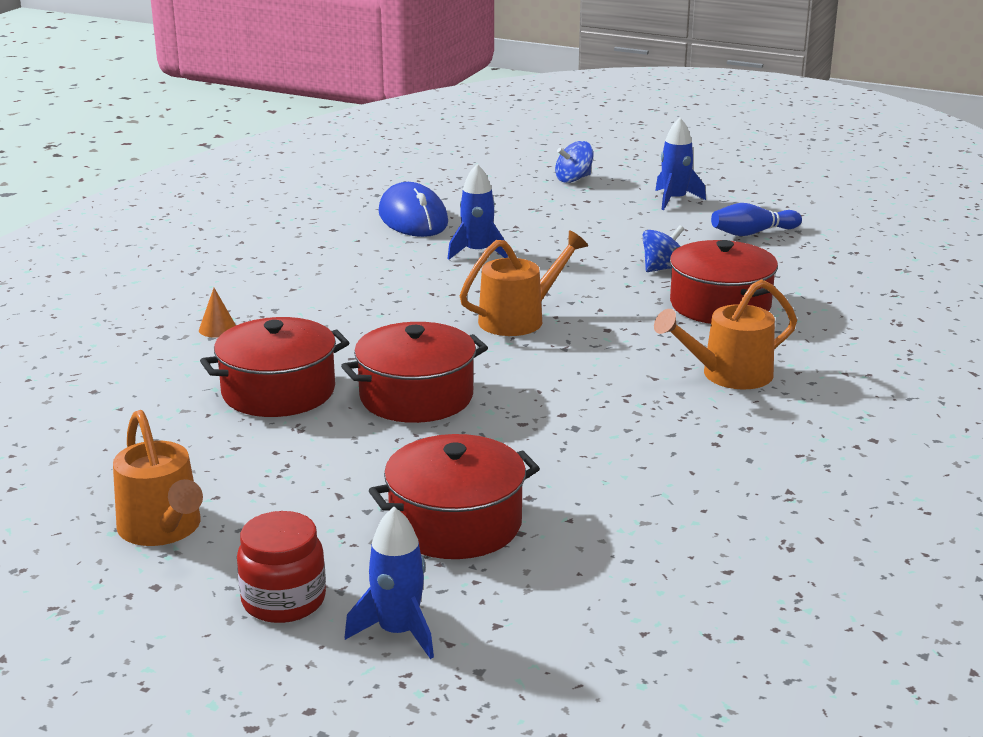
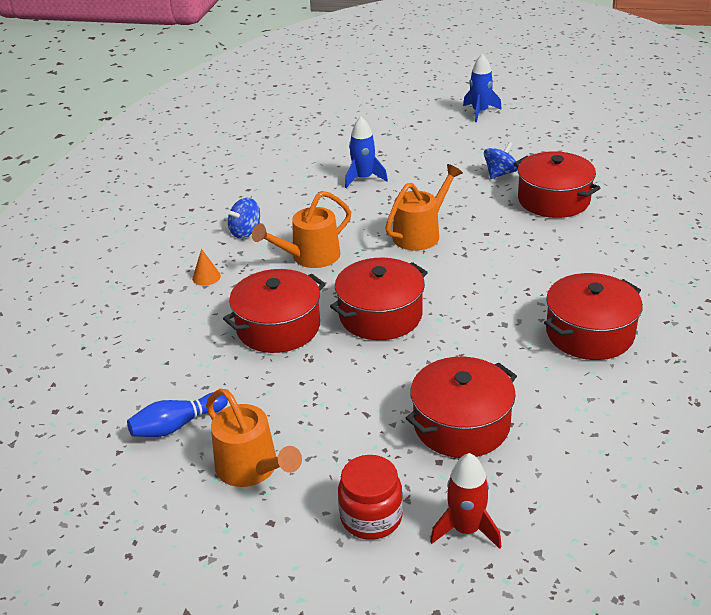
camera: 10 degrees left, 10 degrees up
(398, 632) = (466, 529): blue rocket -> red rocket
(413, 218) = (303, 154): blue mouse -> none
(573, 179) = (401, 103): blue spinning top -> blue spinning top (245, 231)
(684, 453) = (589, 333): none -> red pot
(728, 375) = (587, 260): orange watering can -> orange watering can (309, 257)
(752, 233) = (546, 134): blue bowling pin -> blue bowling pin (177, 425)

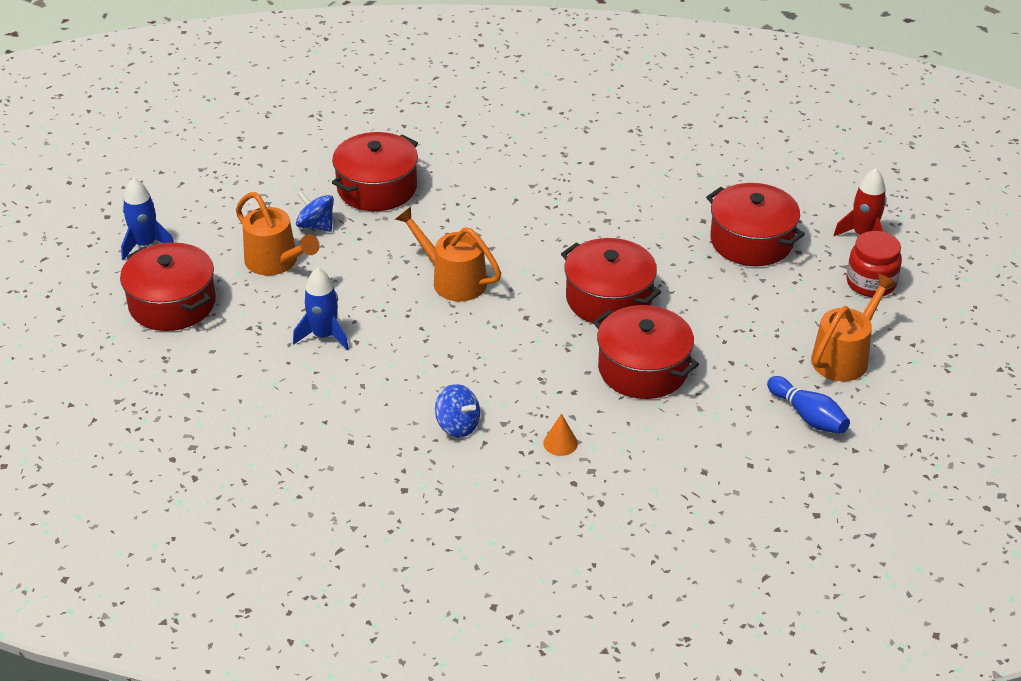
camera: 100 degrees left, 5 degrees up
(309, 257) = (509, 362): orange watering can -> orange watering can (276, 262)
(589, 333) = (611, 172): red pot -> red pot (172, 303)

